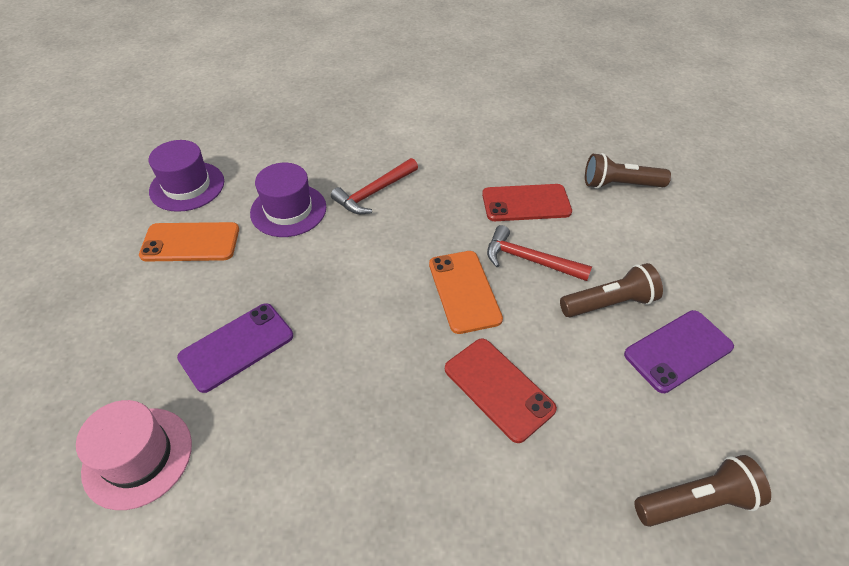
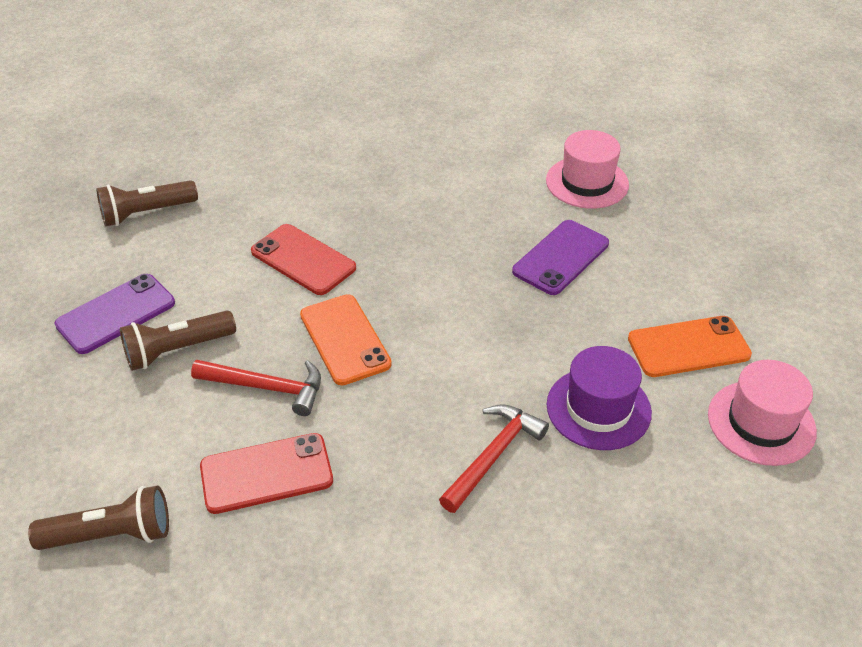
camera: 170 degrees right, 5 degrees down
(187, 186) = (761, 423): purple hat -> pink hat

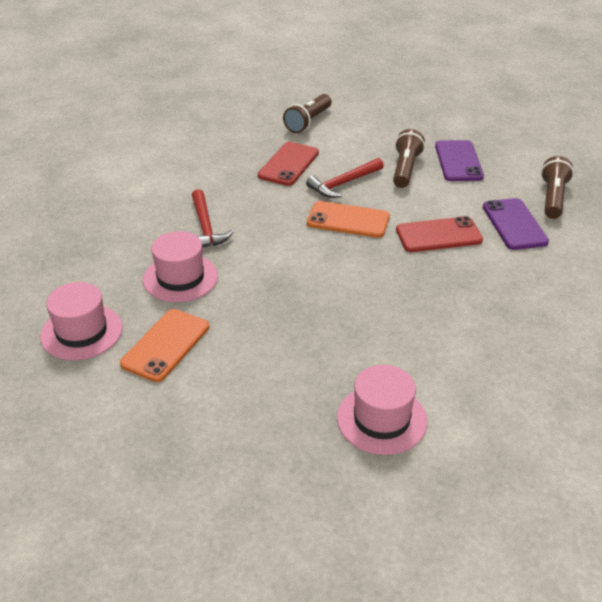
camera: 130 degrees right, 5 degrees down
(561, 257) = (313, 343): purple phone -> purple phone (514, 224)
(598, 408) = (180, 278): purple hat -> pink hat

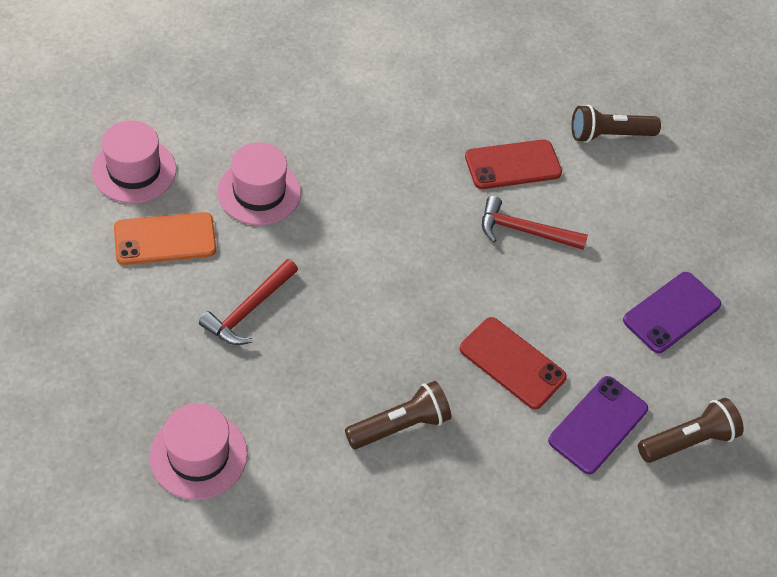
camera: 45 degrees right, 15 degrees up
(206, 227) = (347, 163): red hammer -> red hammer (249, 310)
(348, 220) = (464, 270): orange phone -> none
(405, 169) = (606, 271): brown flashlight -> brown flashlight (400, 425)

